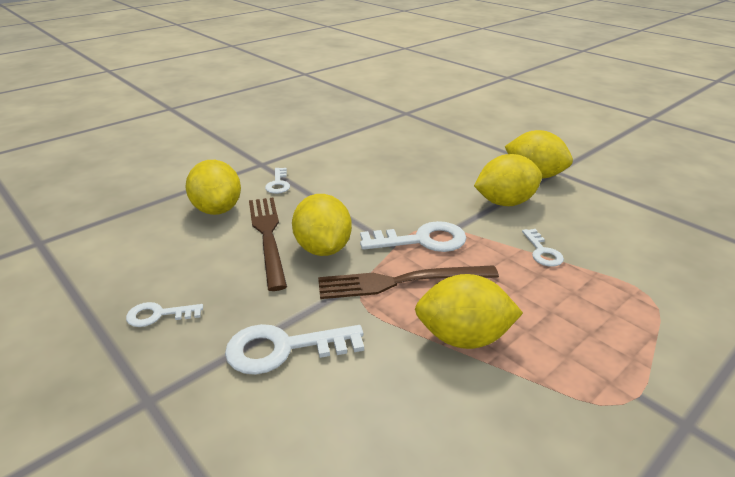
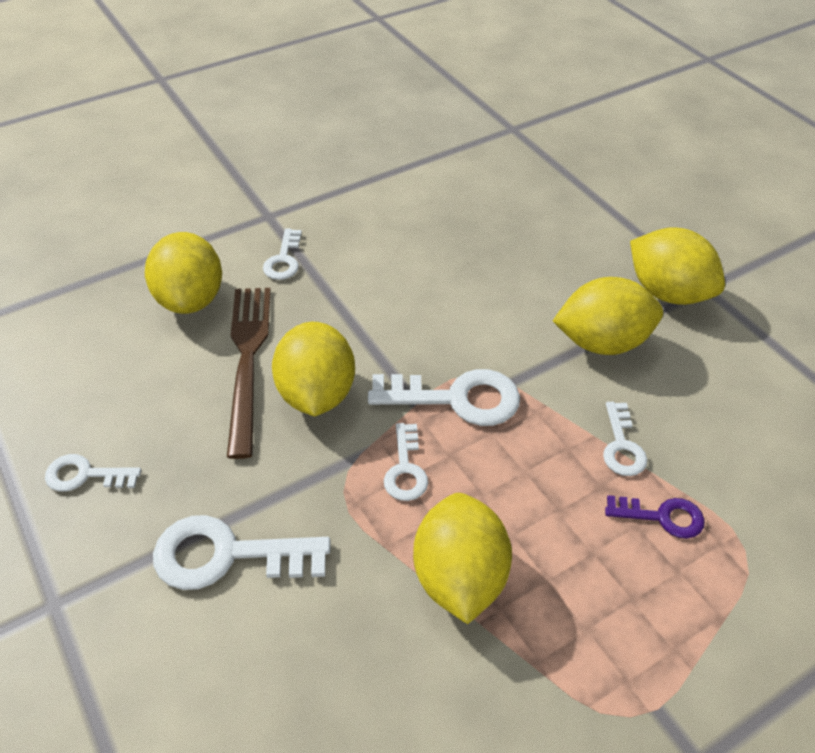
camera: 10 degrees right, 15 degrees up
(401, 282) = (405, 469): brown fork -> white key
(463, 337) = (459, 577): yellow lemon -> yellow lemon turned 75 degrees clockwise
(587, 285) = (662, 517): none -> purple key

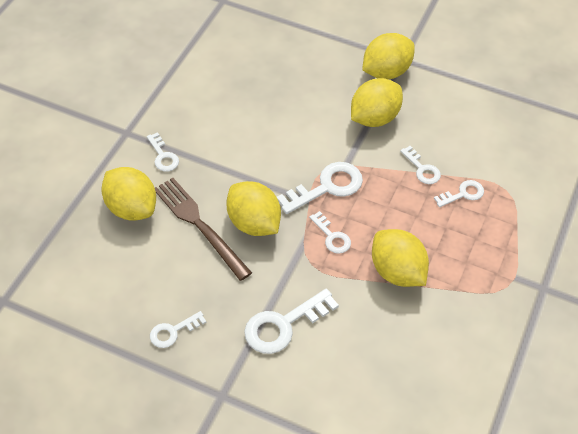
camera: 35 degrees left, 5 degrees up
(662, 517) = (463, 194): purple key -> white key
(667, 292) = (386, 72): yellow lemon -> yellow lemon turned 45 degrees counterclockwise

